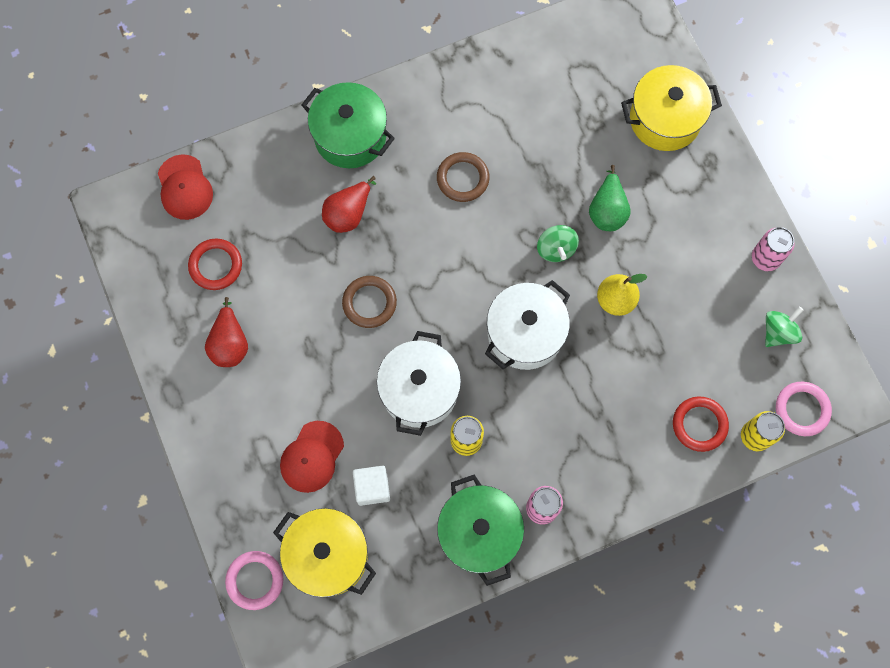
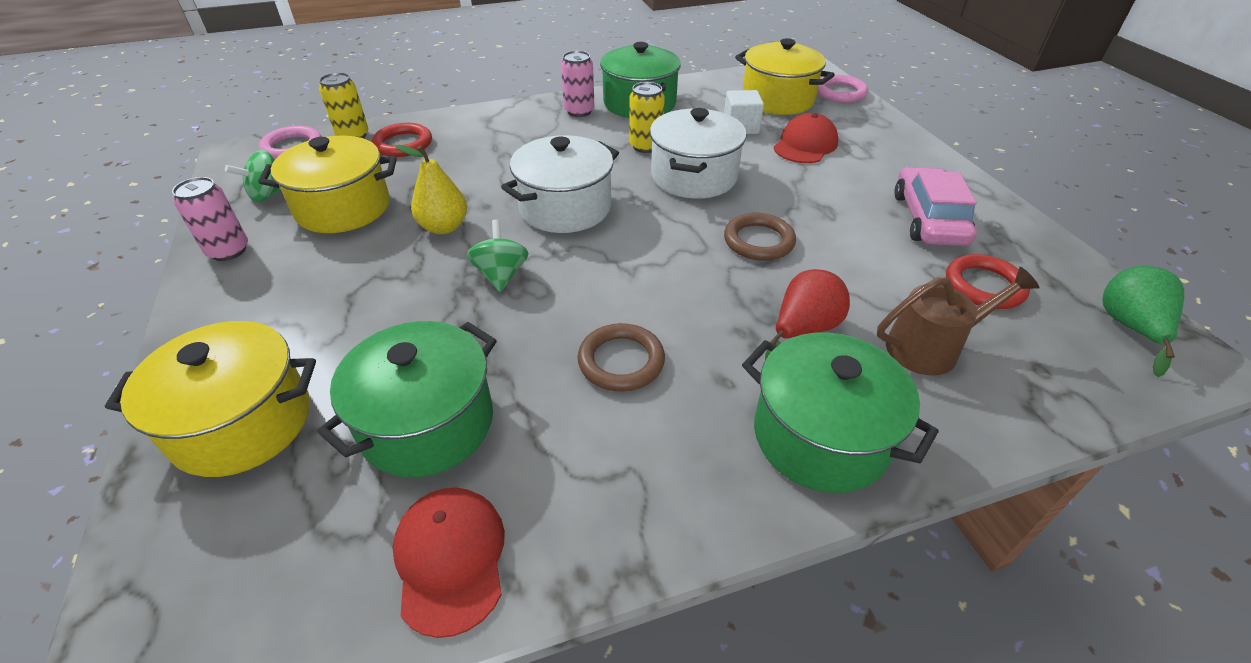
camera: 175 degrees left, 30 degrees down
(184, 187) = (1089, 379): red cap -> red cap (450, 559)
(230, 343) = (928, 219): red pear -> pink car
(270, 205) = (931, 347): none -> brown watering can
(564, 127) = (427, 423): none -> green pot
(607, 210) = (410, 309): green pear -> green pear (1129, 328)
(706, 318) = (343, 208): none -> yellow pot

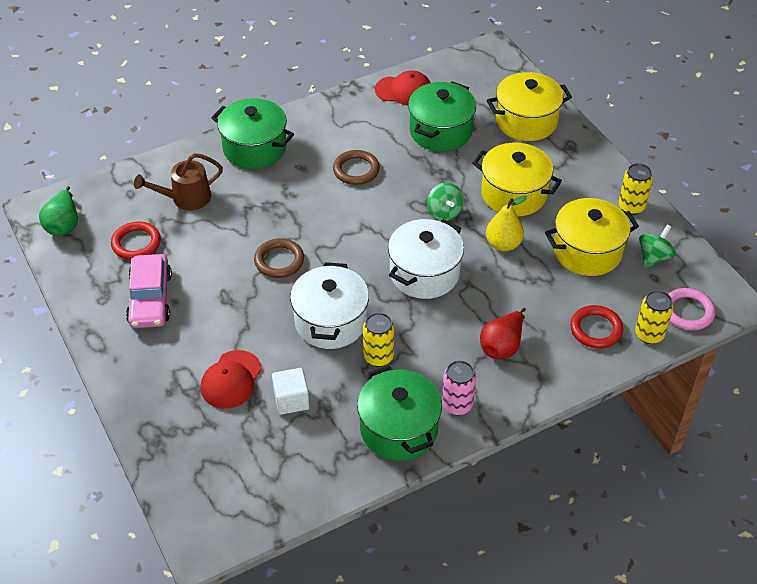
camera: 170 degrees right, 5 degrees up
(228, 251) = (631, 207): pink can -> yellow can
(450, 559) = (404, 91): red cap -> red cap turned 60 degrees counterclockwise
(777, 100) = (251, 458): yellow pot -> yellow pot (514, 194)
(803, 330) = (256, 200): red pear -> red pear (502, 346)
(840, 93) = (178, 485): pink ring -> none

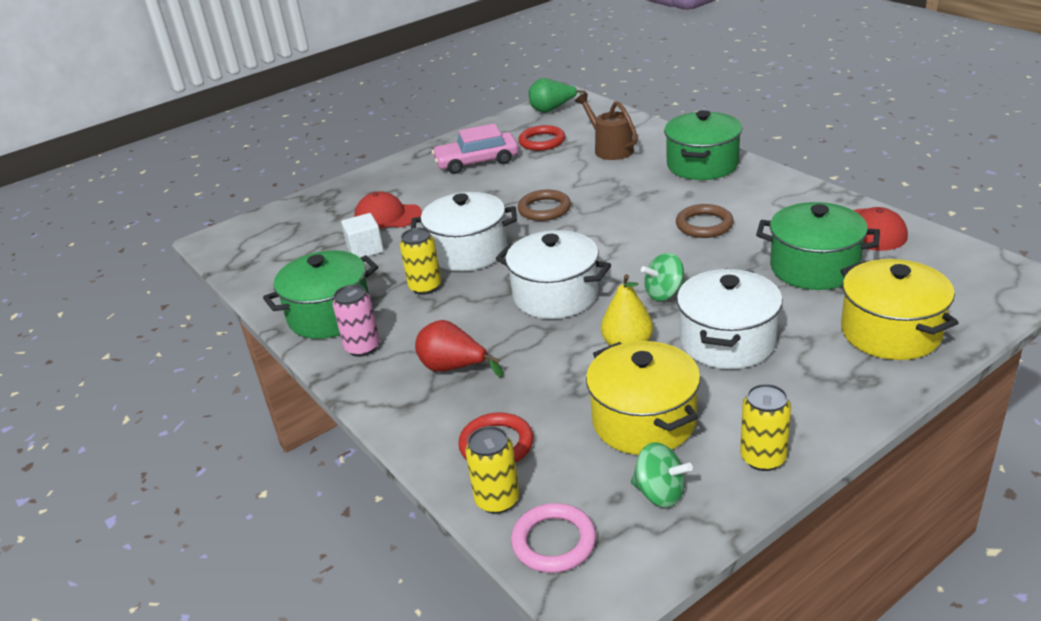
camera: 85 degrees right, 15 degrees down
(514, 194) = (727, 341): yellow pot -> white pot

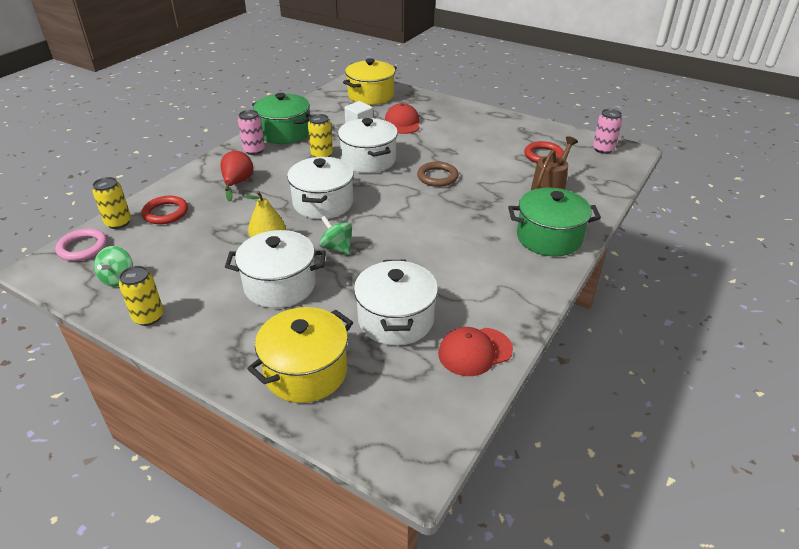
camera: 65 degrees right, 5 degrees up
(477, 161) = (494, 136): pink car -> none
(552, 110) = (603, 149): green pear -> pink can
(644, 421) = (187, 262): yellow pot -> yellow pot (371, 96)
(704, 225) = (444, 253): brown ring -> none
(814, 268) = (396, 319): green pot -> white pot

